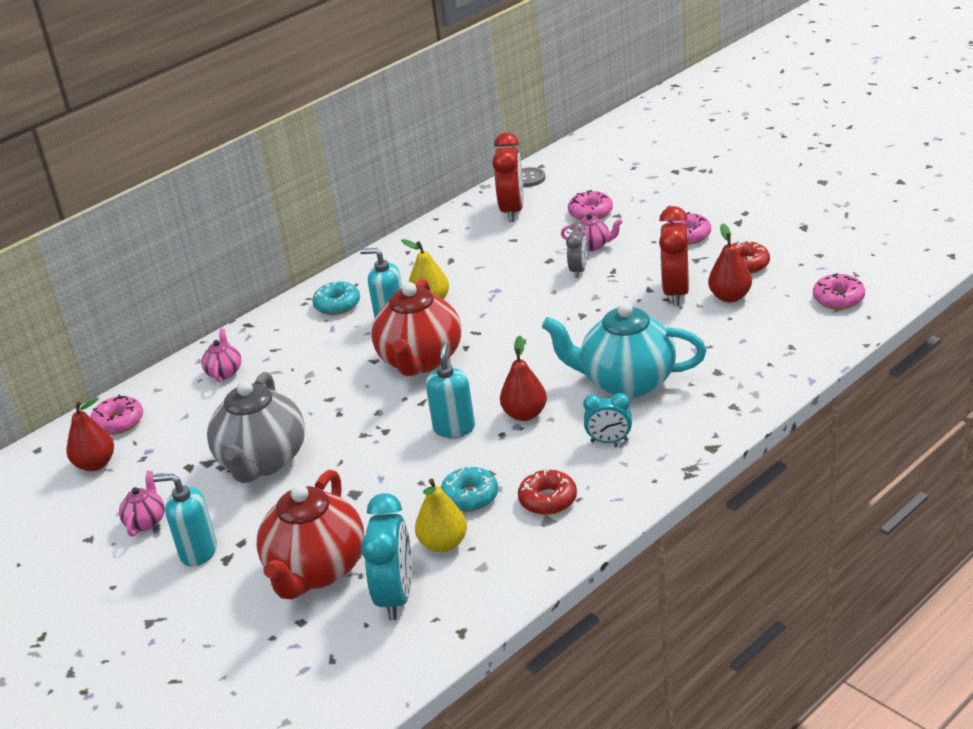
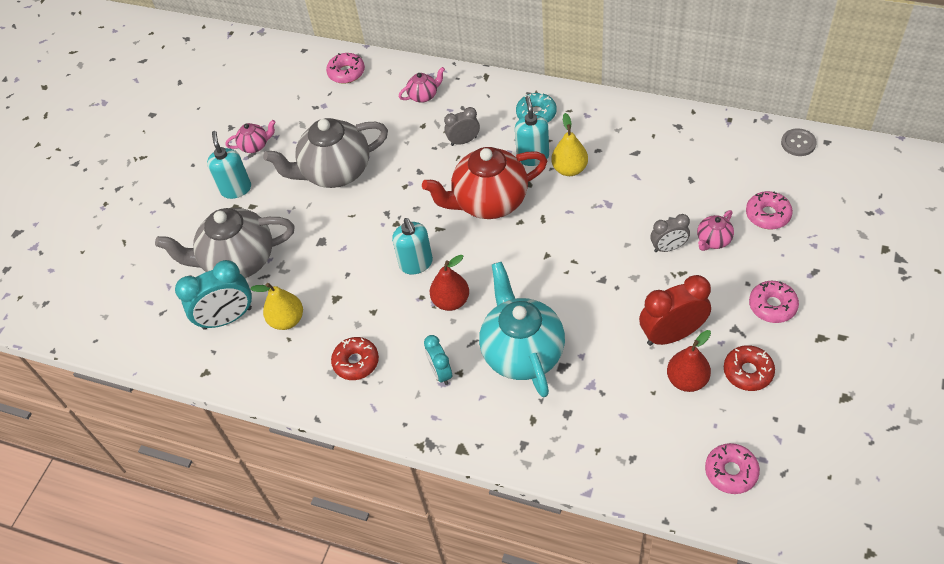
camera: 65 degrees right, 20 degrees up
(95, 464) = (300, 87): red pear -> none
(316, 570) = (238, 261): red teapot -> grey teapot
(321, 359) = (463, 141): none -> grey clock
(454, 428) = (416, 264): turquoise soap dispenser -> turquoise soap dispenser turned 90 degrees clockwise
(470, 496) = (342, 311): turquoise donut -> none
(512, 211) = (736, 157): red clock -> none
(592, 246) = (713, 240): pink teapot -> pink teapot turned 60 degrees clockwise

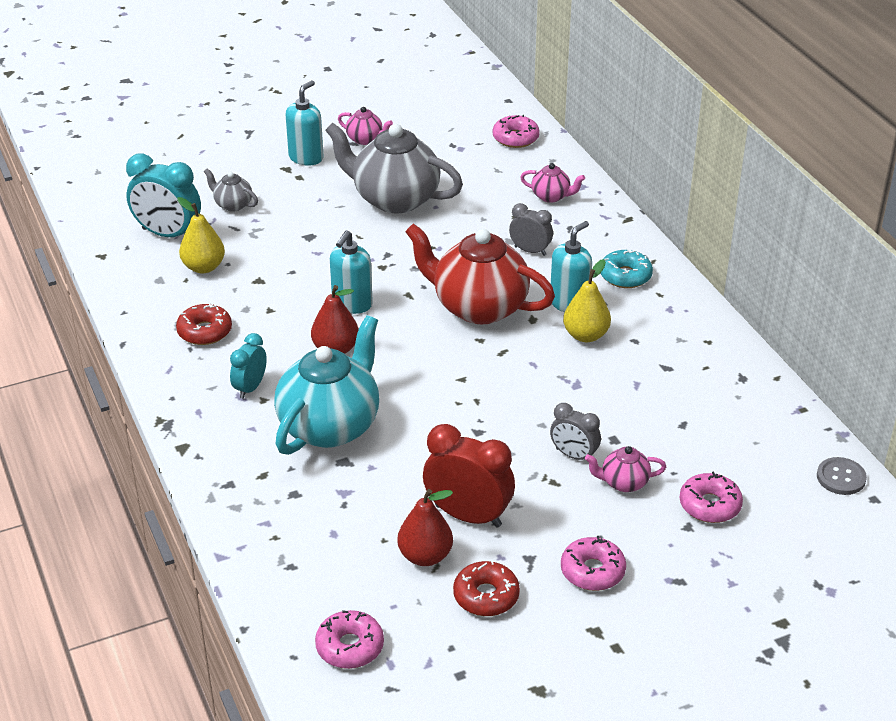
camera: 40 degrees right, 15 degrees down
(238, 261) = (233, 205): grey teapot -> grey teapot, size x0.45

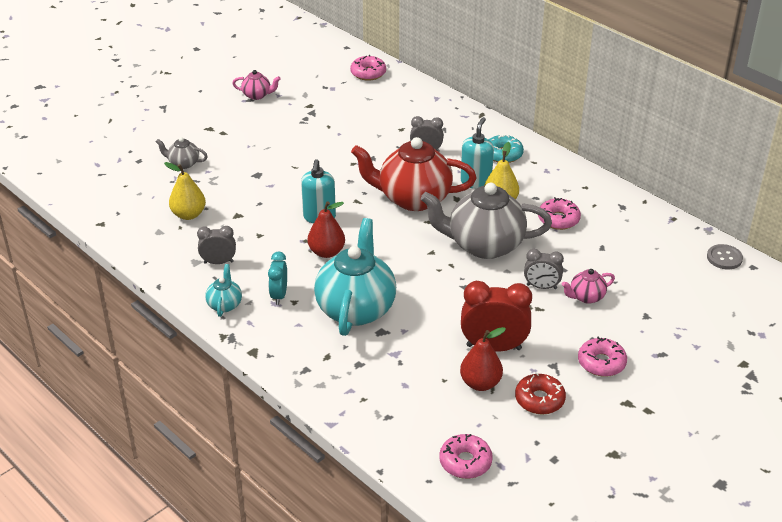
camera: 20 degrees left, 0 degrees up
(168, 234) = (145, 196): turquoise clock -> none
(182, 383) = (225, 304): none -> turquoise teapot
(204, 331) = (218, 262): red donut -> grey clock
(306, 157) = (220, 117): turquoise soap dispenser -> none
(394, 199) = (305, 134): grey teapot -> grey teapot (484, 245)
(551, 196) = (418, 109): pink teapot -> none
(710, 505) = (652, 298): pink donut -> pink donut (558, 219)

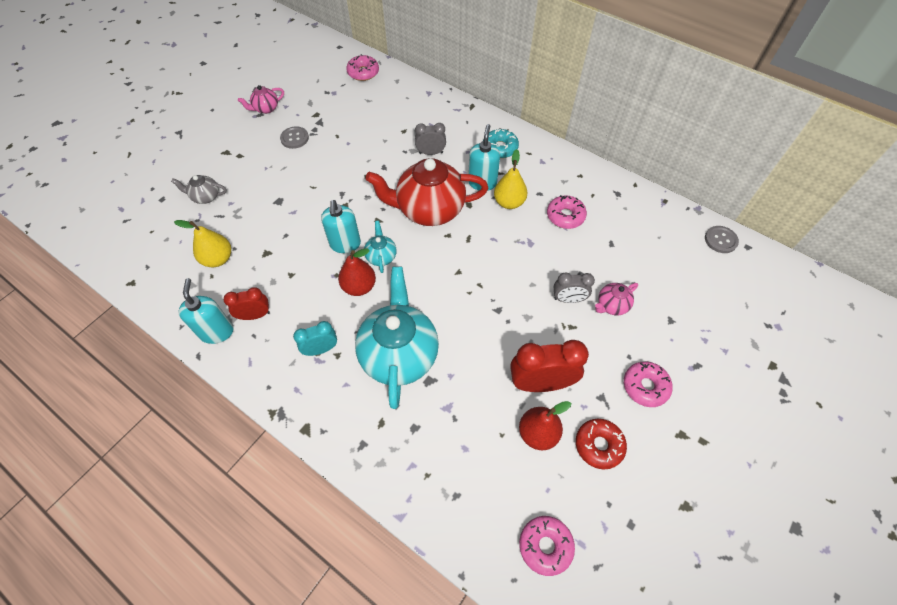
camera: 10 degrees left, 20 degrees up
(179, 270) = (217, 332): none -> turquoise soap dispenser
(218, 262) = (255, 315): grey clock -> red clock
(225, 304) = (268, 370): turquoise teapot -> turquoise teapot (381, 256)
(257, 95) = (266, 109): pink teapot -> pink teapot turned 150 degrees clockwise
(279, 295) = (321, 349): turquoise clock -> turquoise clock turned 75 degrees clockwise
(283, 124) = (294, 138): none -> grey button
(484, 245) = (505, 256): grey teapot -> none

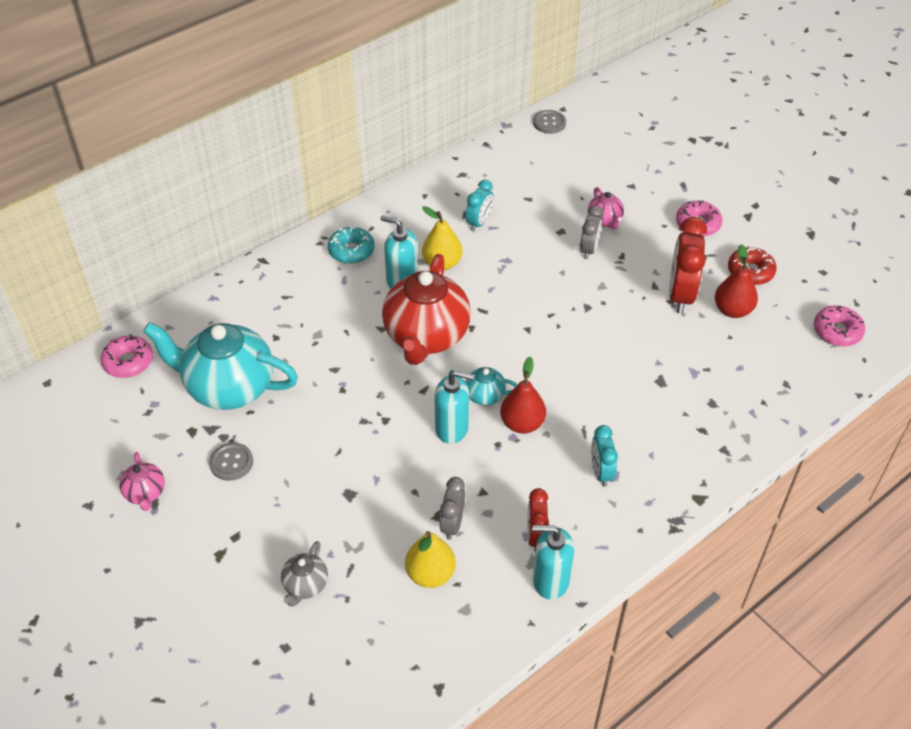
camera: 75 degrees left, 10 degrees down
(399, 354) = (623, 401): turquoise teapot -> turquoise teapot (229, 387)
(431, 153) = (330, 317): grey clock -> grey clock (452, 524)
(565, 216) = (479, 223): pink donut -> turquoise clock

